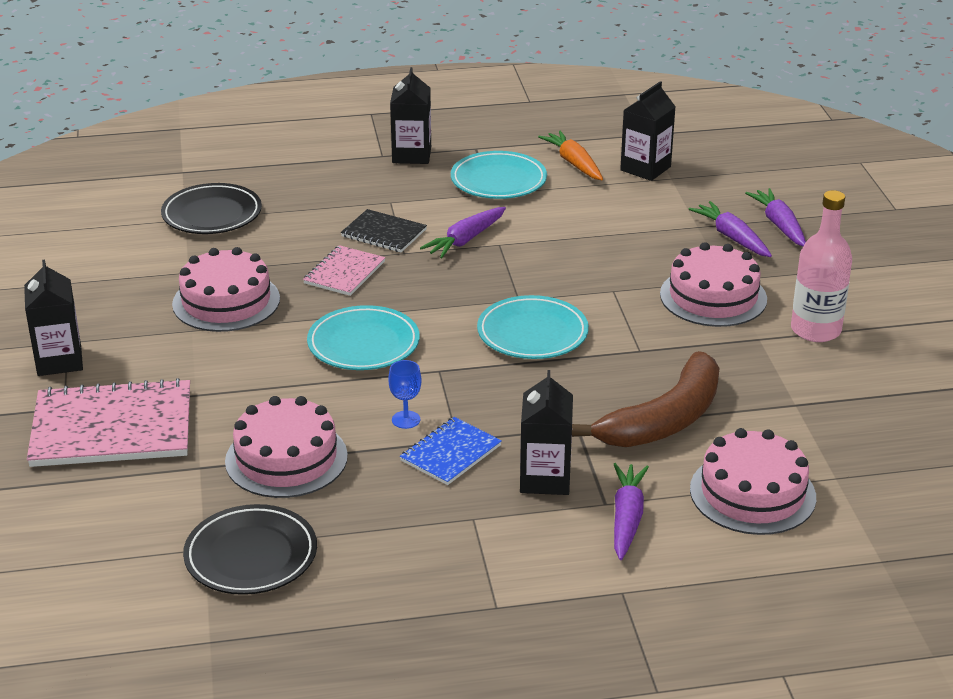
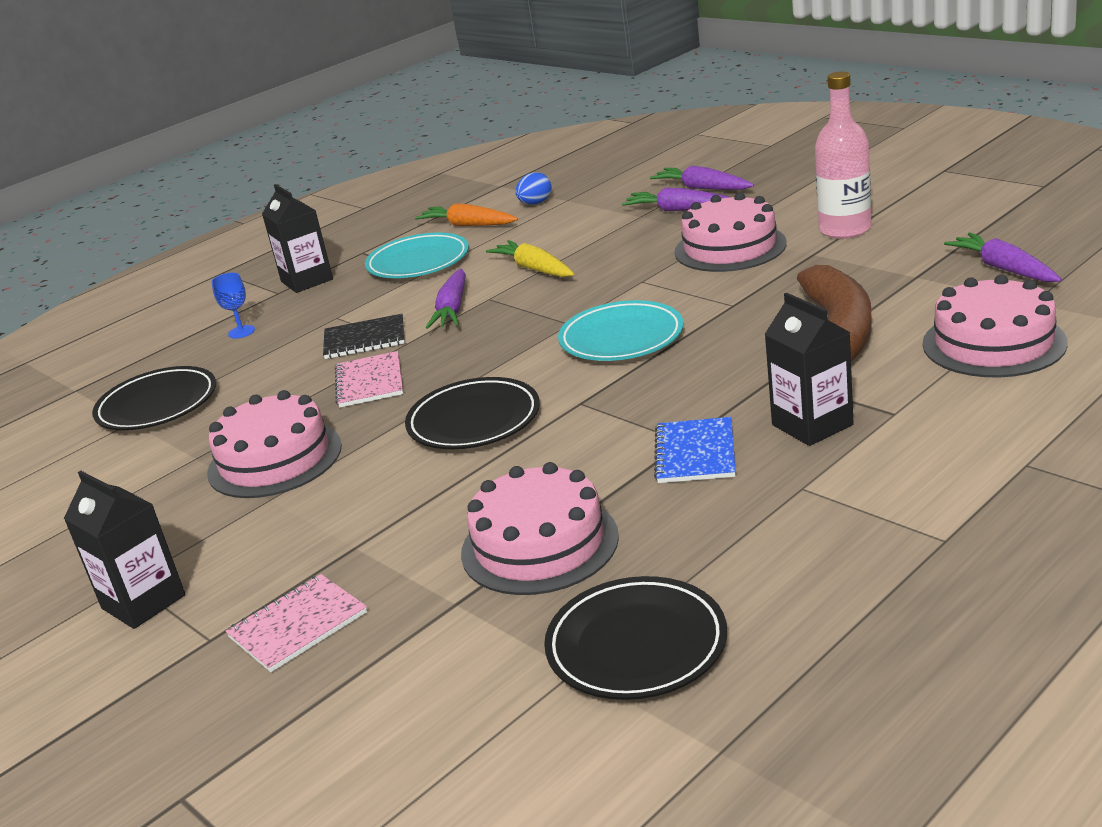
camera: 30 degrees left, 5 degrees down
(112, 427) = (298, 625): pink notebook -> pink notebook, size x0.54
(363, 344) = (474, 420): turquoise plate -> black plate
(406, 420) = (610, 452): blue goblet -> blue goblet (241, 332)
(561, 235) = (534, 269): none -> yellow carrot
(627, 518) = (930, 413): purple carrot -> purple carrot (1003, 269)
(645, 168) = (535, 203): black carton -> blue egg

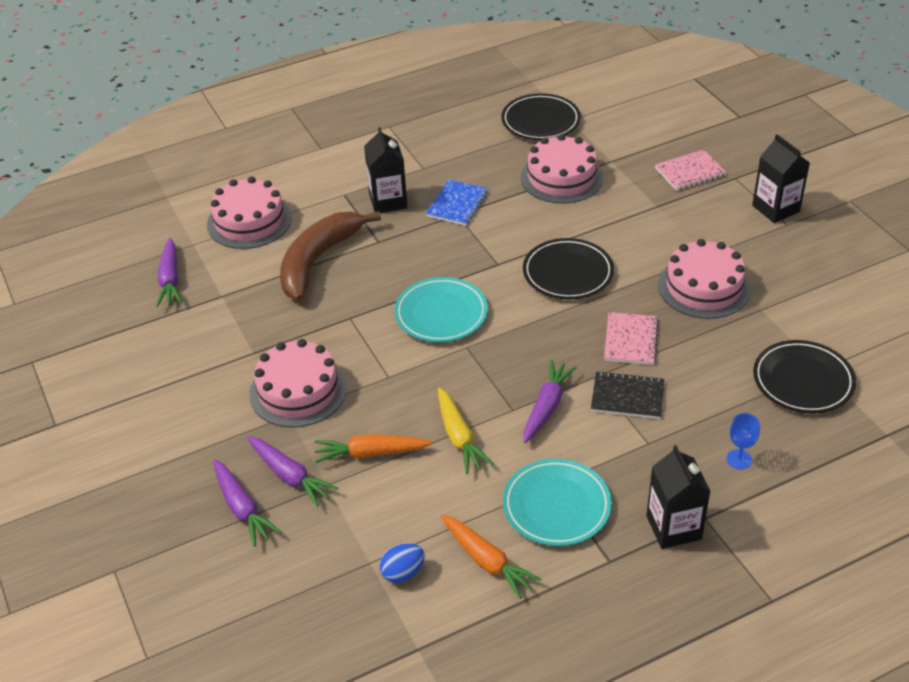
camera: 165 degrees left, 15 degrees up
(615, 238) = (370, 453): none -> orange carrot
(845, 229) = (205, 373): pink bottle -> none

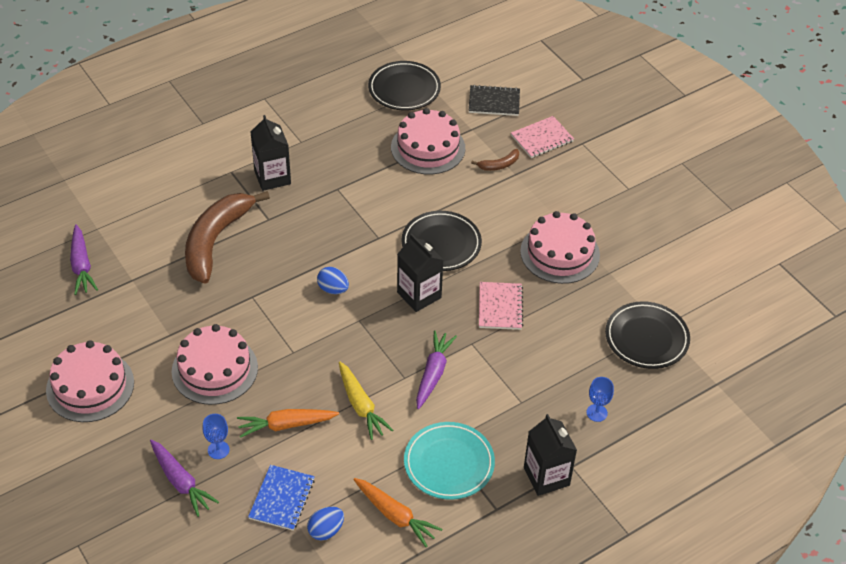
camera: 10 degrees left, 5 degrees up
(249, 221) = (146, 202): pink cake -> pink cake (90, 386)
(290, 476) = (218, 450): purple carrot -> blue goblet
(441, 314) = (333, 289): turquoise plate -> blue egg
(457, 204) = (336, 178): blue notebook -> blue notebook (282, 499)
(627, 397) = (501, 360): black notebook -> black notebook (494, 102)
(640, 196) = (499, 165): none -> brown banana
(775, 208) = (618, 173): black carton -> black carton (419, 295)

